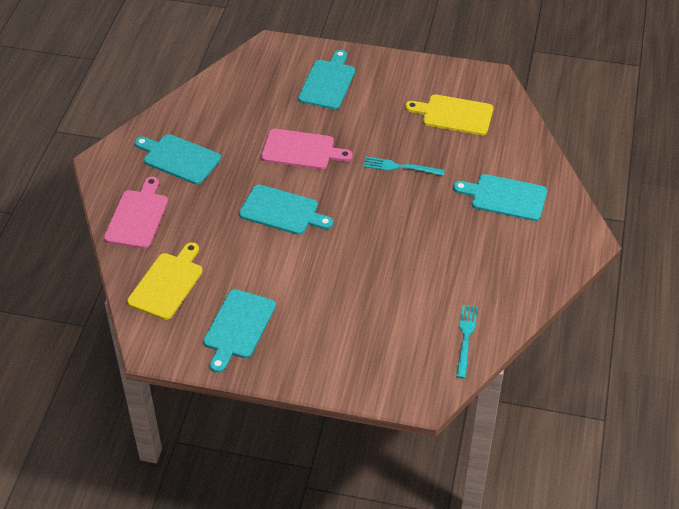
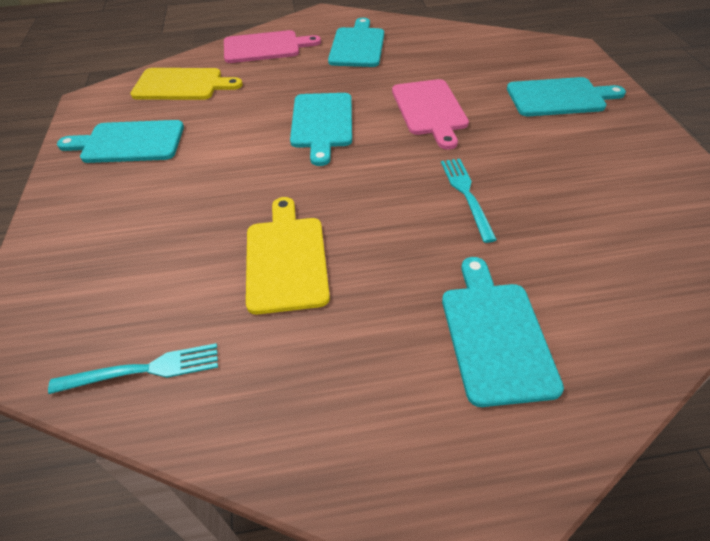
camera: 70 degrees right, 0 degrees up
(454, 115) = (622, 220): yellow cutting board -> yellow cutting board (286, 259)

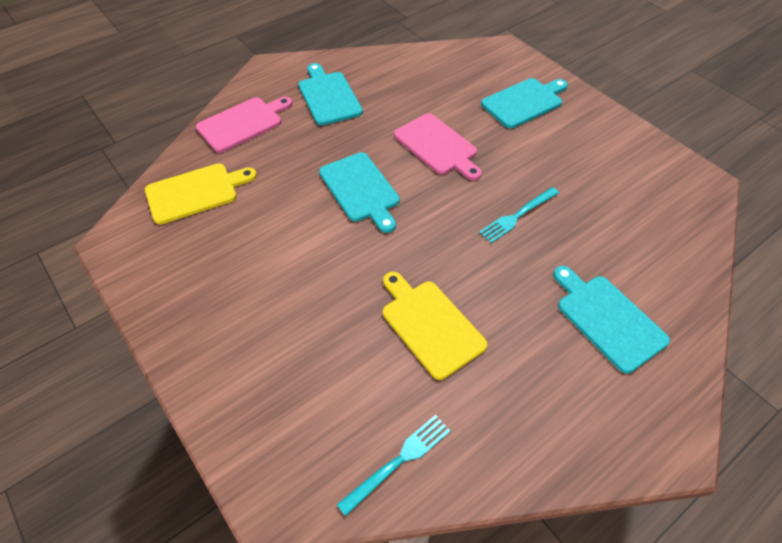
camera: 30 degrees left, 5 degrees up
(129, 142) = (200, 272): turquoise cutting board -> none
(466, 195) = (517, 216): turquoise fork -> turquoise fork turned 90 degrees counterclockwise

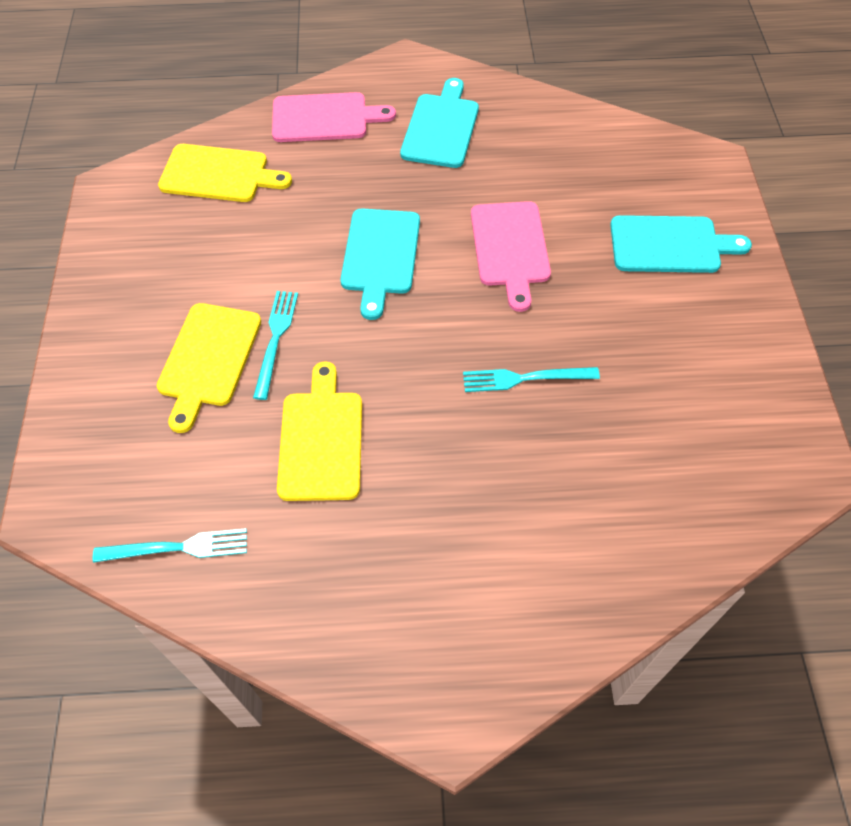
camera: 35 degrees right, 5 degrees up
(301, 318) = (208, 359): none -> yellow cutting board
(338, 278) = (276, 339): none -> turquoise fork
(607, 319) = (513, 550): turquoise cutting board -> none

